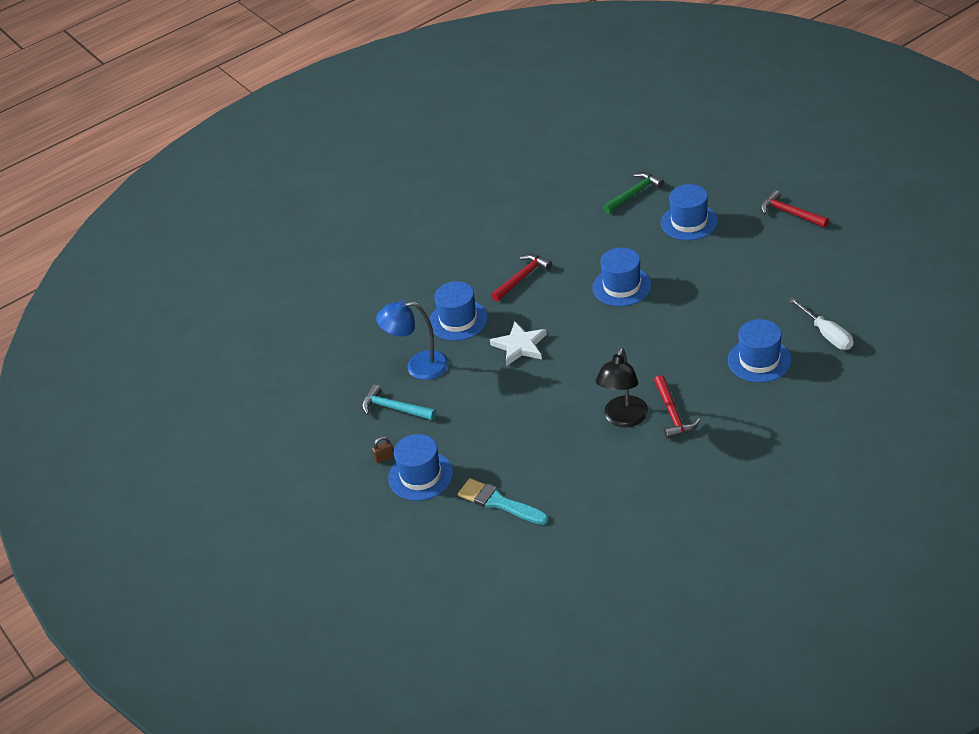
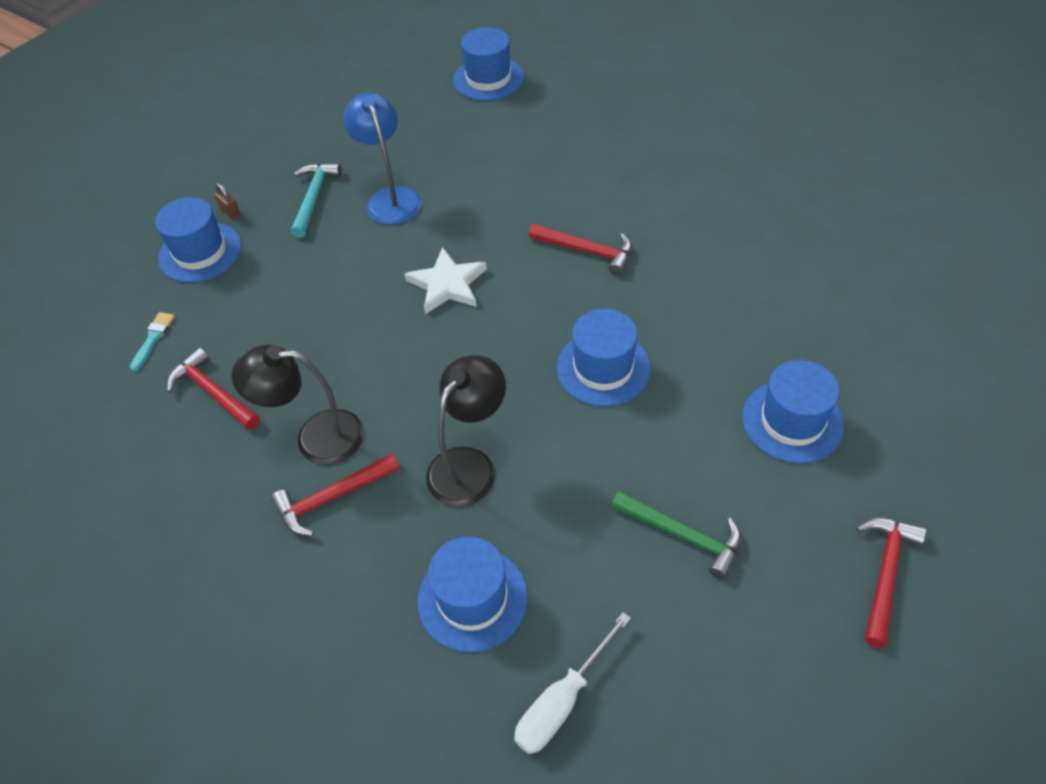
camera: 70 degrees right, 10 degrees up
(458, 320) = (484, 210): blue hat -> blue hat (488, 79)
(499, 502) = (153, 338): turquoise brush -> turquoise brush, size x0.56
(564, 469) = (213, 392): none -> red hammer
(634, 194) = (832, 332): green hammer -> green hammer (684, 536)
(671, 351) = (469, 465): none -> black lamp

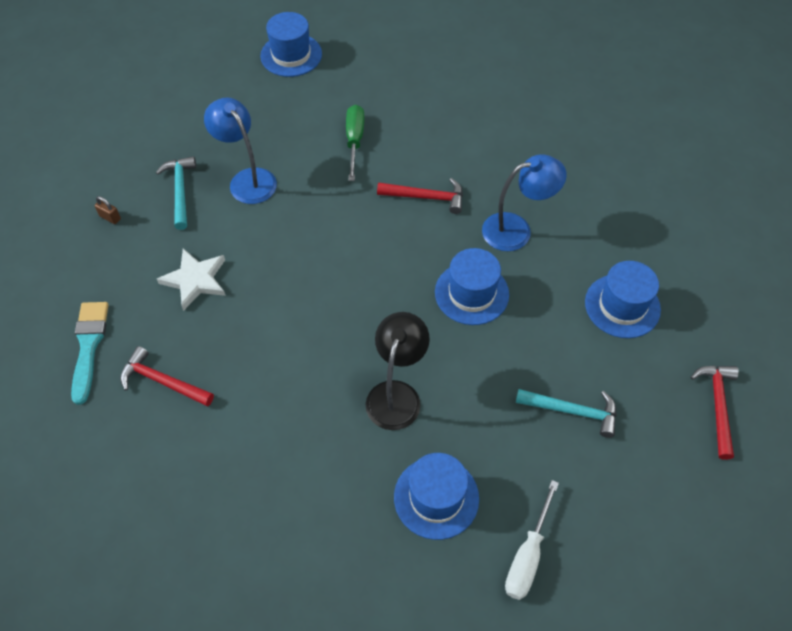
camera: 20 degrees left, 5 degrees up
(153, 338) = (89, 346): turquoise brush -> turquoise brush, size x1.78
(200, 252) = (98, 259): blue hat -> none
(315, 437) = (265, 400): black lamp -> none
(331, 498) = (297, 446): red hammer -> none
(447, 284) = (324, 247): white star -> white star (195, 280)
(525, 177) = (354, 141): none -> green screwdriver
(684, 536) = (573, 411): green hammer -> turquoise hammer
(685, 306) = (516, 229): none -> blue lamp

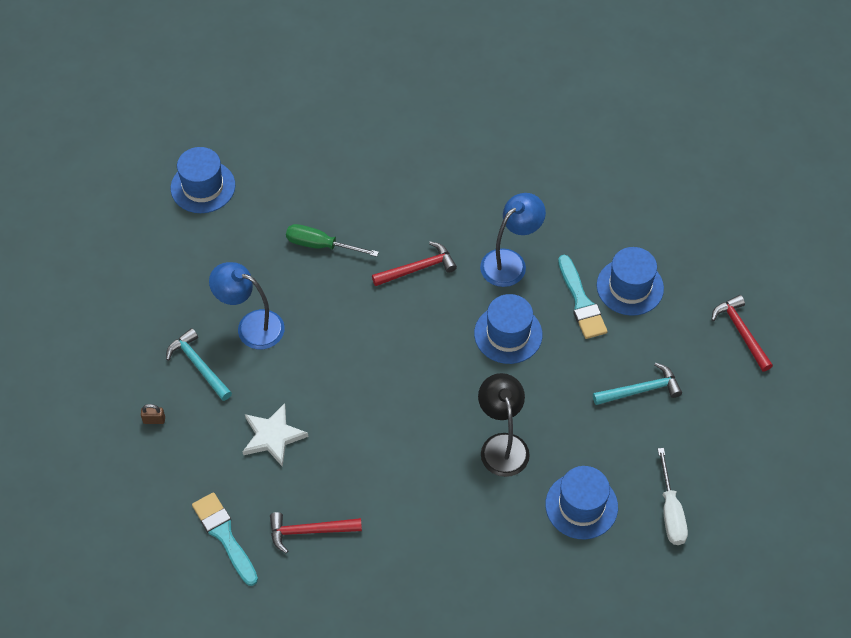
camera: 30 degrees left, 0 degrees up
(354, 141) = (321, 245): green screwdriver -> green screwdriver turned 45 degrees counterclockwise
(563, 297) = (581, 302): none -> turquoise brush

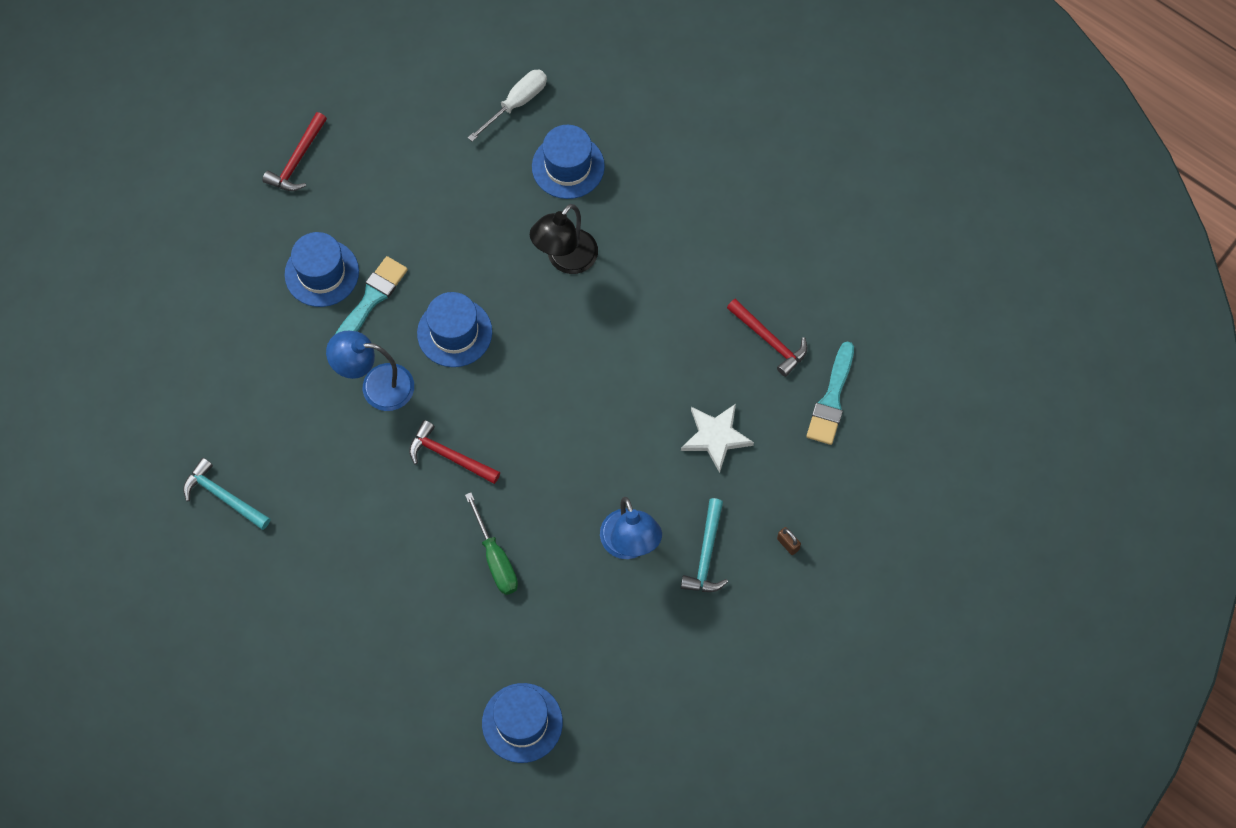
camera: 130 degrees left, 10 degrees up
(641, 390) = (421, 195): turquoise hammer -> turquoise hammer (223, 496)

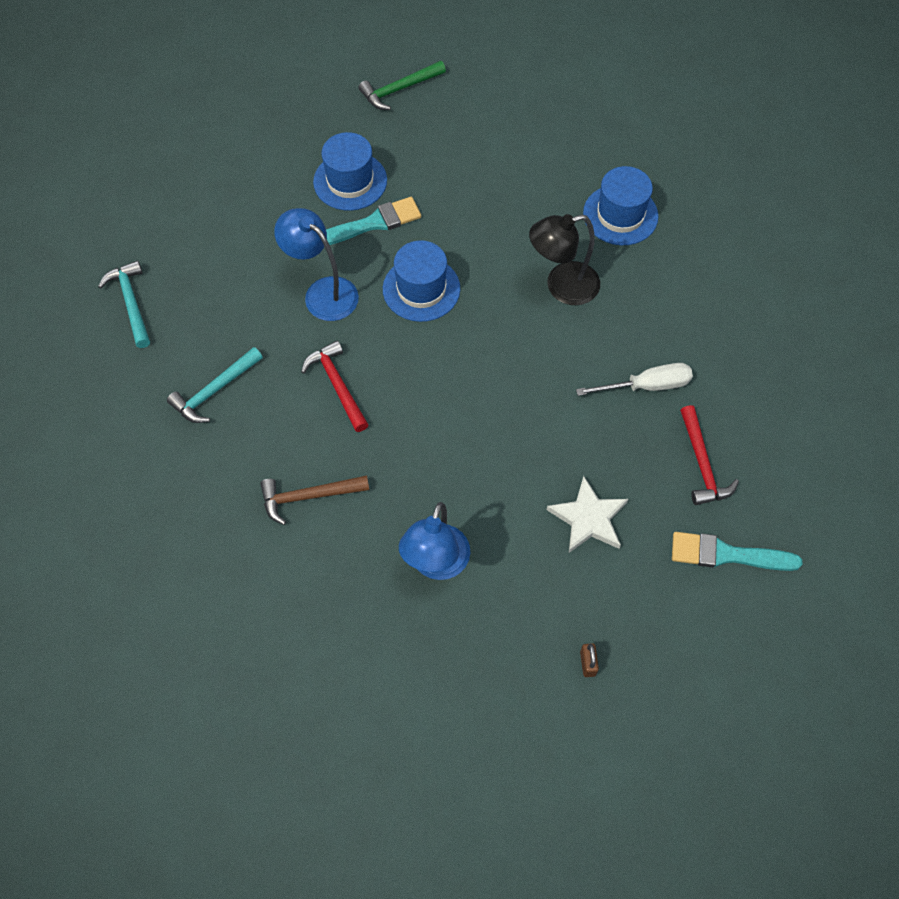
camera: 35 degrees right, 5 degrees down
(297, 160) = (398, 90): red hammer -> green hammer
(495, 558) = (308, 496): green screwdriver -> brown hammer
(516, 103) = (612, 144): white screwdriver -> white screwdriver (646, 386)
(522, 723) = (214, 660): blue hat -> none
(706, 555) = (500, 621): turquoise hammer -> turquoise hammer (214, 391)
(831, 399) = (727, 554): turquoise brush -> turquoise brush turned 45 degrees clockwise

